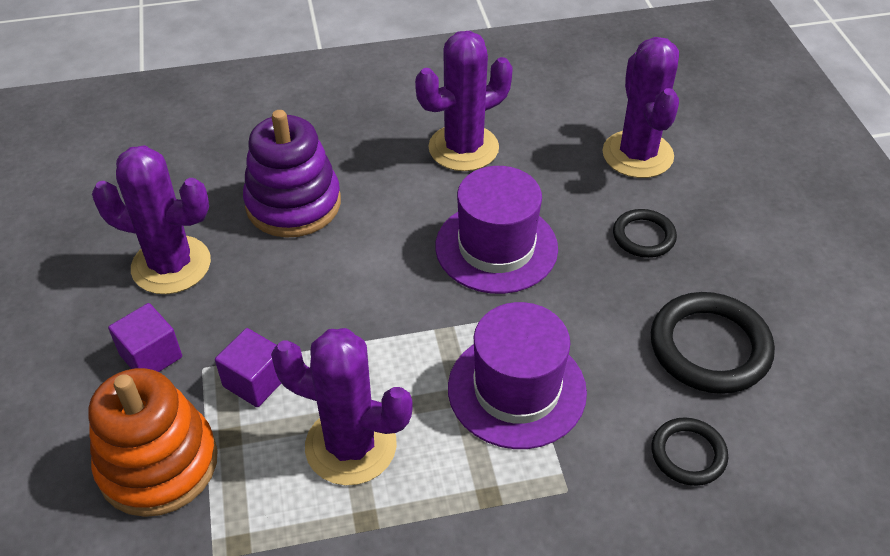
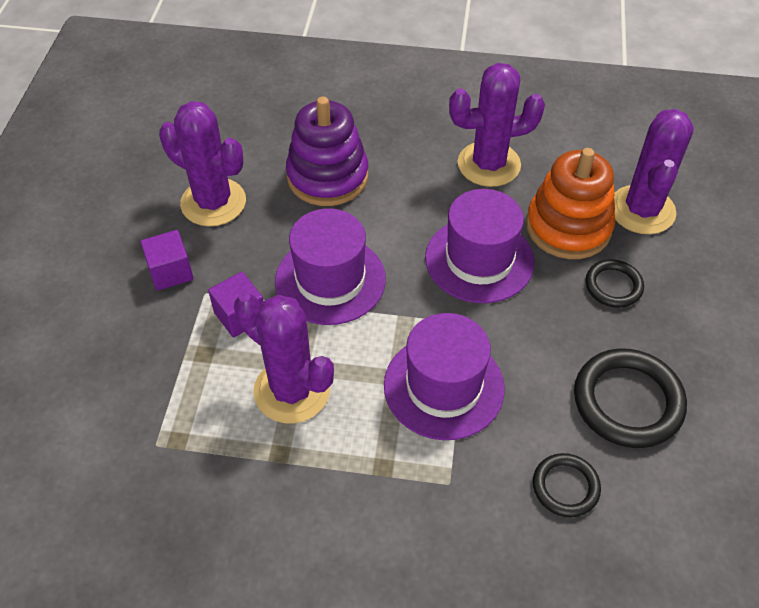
camera: 20 degrees right, 5 degrees up
(158, 464) = (144, 358): orange stacking toy -> orange stacking toy (568, 227)
(343, 312) = (330, 280): none -> purple hat

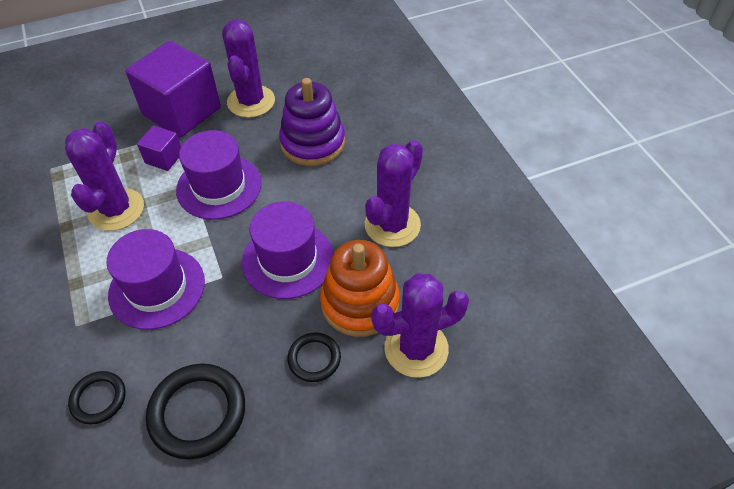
camera: 60 degrees right, 0 degrees up
(170, 272) = (182, 111): purple cube -> purple cube, size x2.15
(489, 164) = (392, 225): purple cactus -> purple cactus turned 75 degrees clockwise

